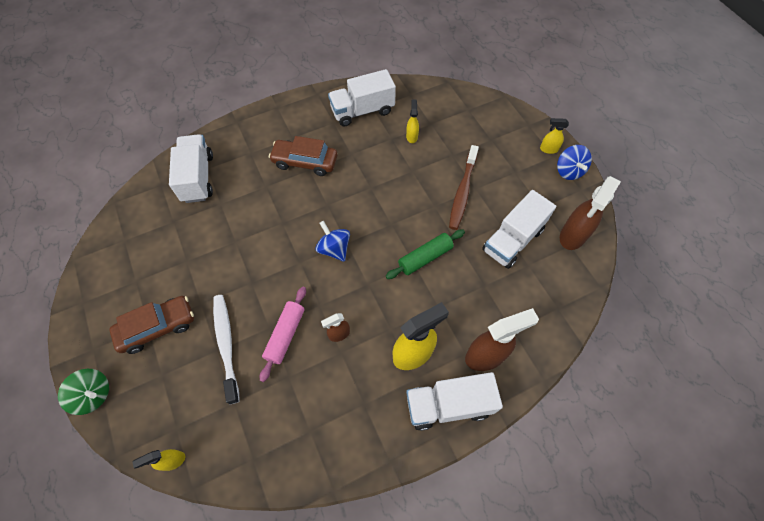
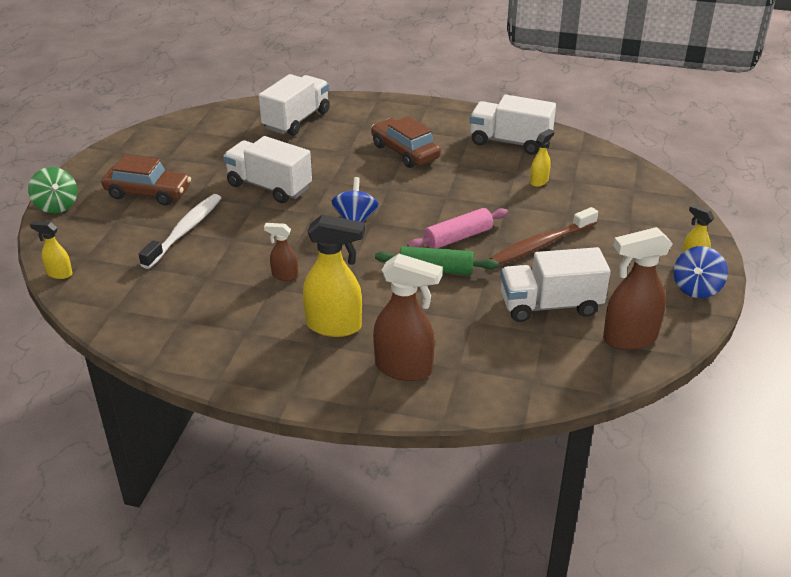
camera: 40 degrees right, 25 degrees down
(285, 335) = (239, 251): pink rolling pin -> pink rolling pin (458, 237)
(448, 405) = (321, 378): white truck -> white truck (269, 187)

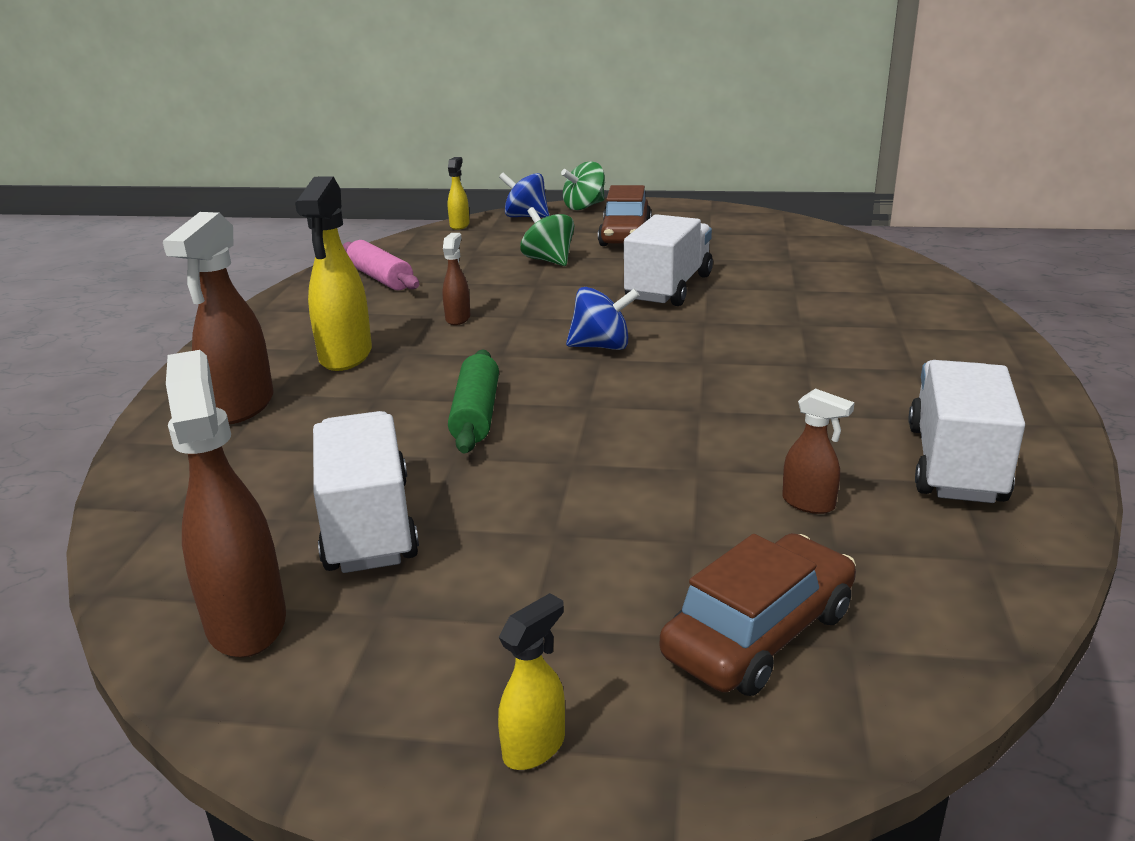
camera: 85 degrees right, 10 degrees down
(185, 231) = (548, 260): white toothbrush -> green spinning top
(296, 120) = (868, 283): white truck -> none
(405, 152) = (831, 365): brown car -> brown car (759, 634)
(458, 237) = (572, 427): pink rolling pin -> pink rolling pin (381, 278)
(539, 181) = (809, 504): yellow spray bottle -> brown spray bottle
(541, 244) = (566, 511): brown toothbrush -> none
(696, 288) = (410, 744): blue spinning top -> blue spinning top (526, 217)

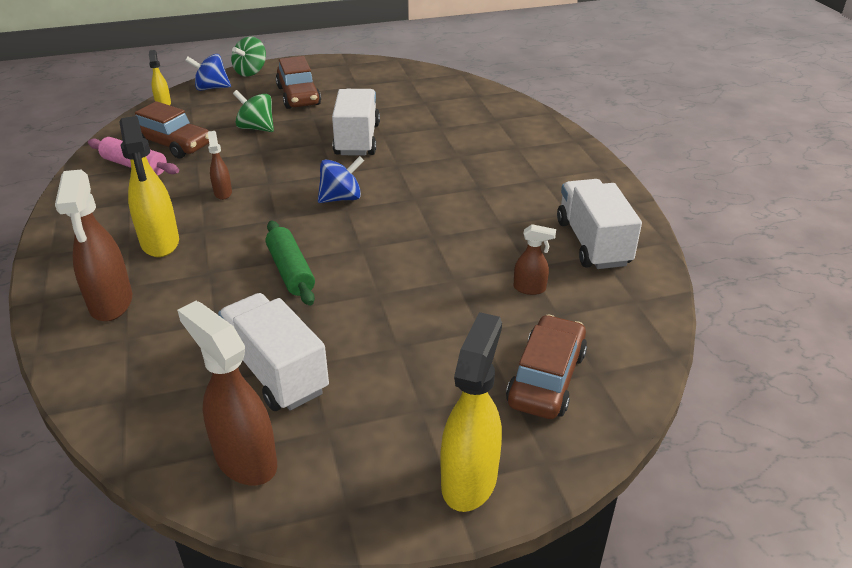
camera: 25 degrees left, 10 degrees up
(438, 263) = (172, 144): none -> brown car
(535, 747) = (469, 480): yellow spray bottle -> yellow spray bottle, size x1.94

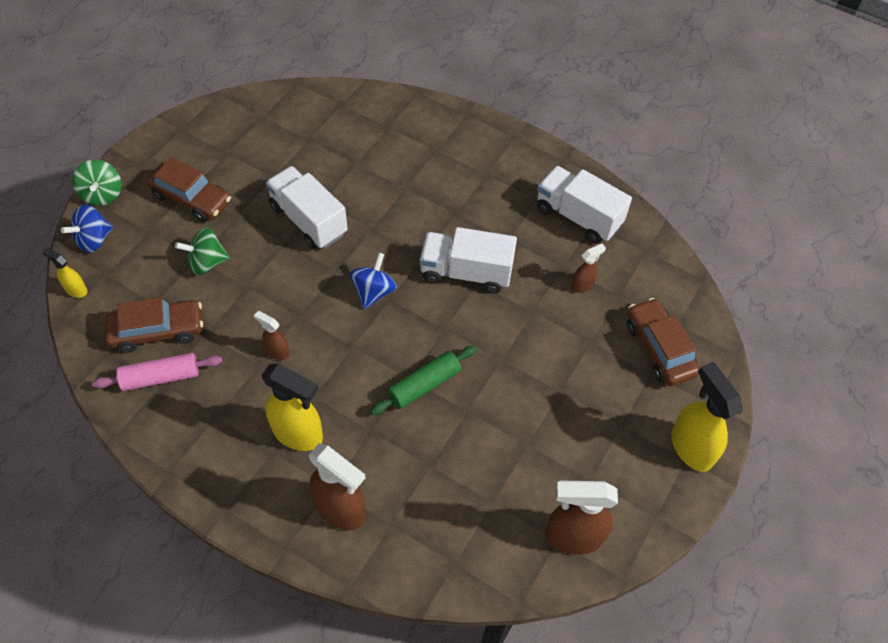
camera: 45 degrees left, 20 degrees up
(276, 371) = (515, 467): white truck -> white truck (466, 272)
(291, 271) = (424, 385): green rolling pin -> green rolling pin turned 60 degrees counterclockwise

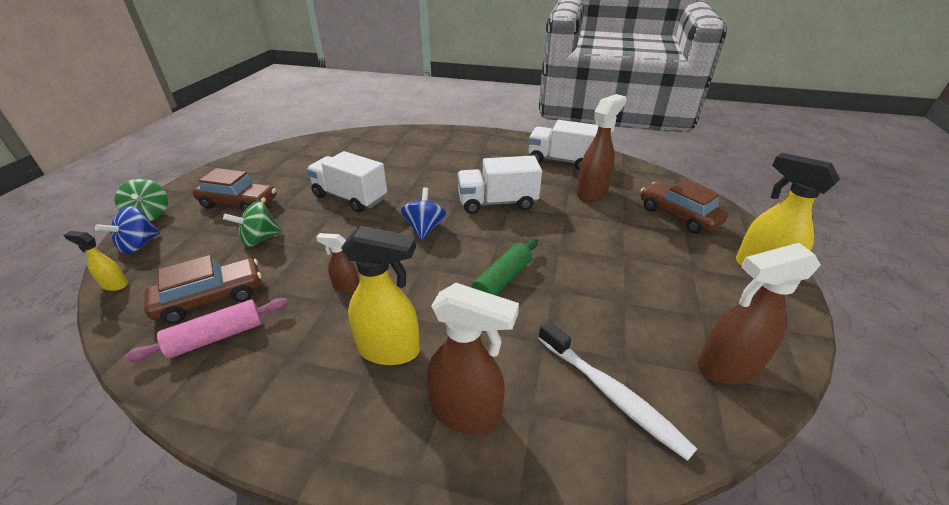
camera: 15 degrees left, 20 degrees down
(461, 528) = (611, 394): none -> white toothbrush
(582, 285) = (592, 193): brown spray bottle -> brown spray bottle, size x1.94

